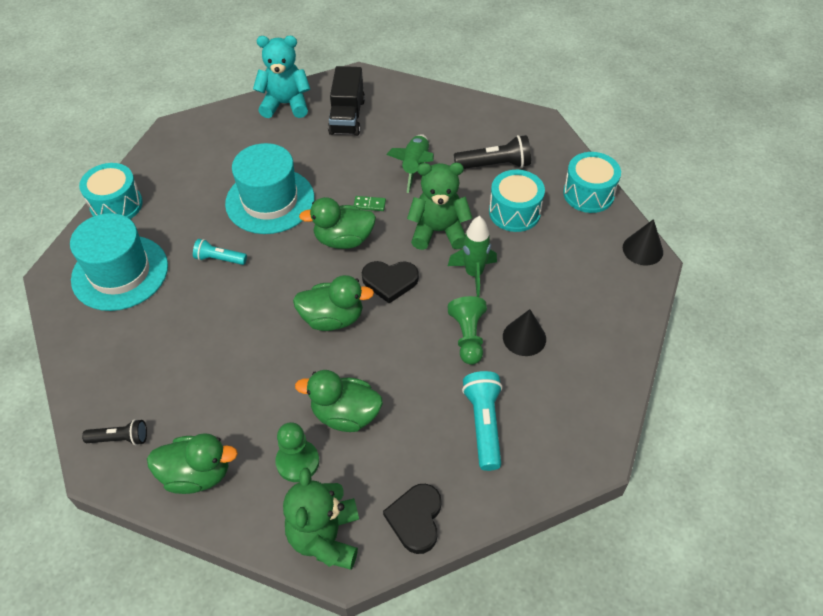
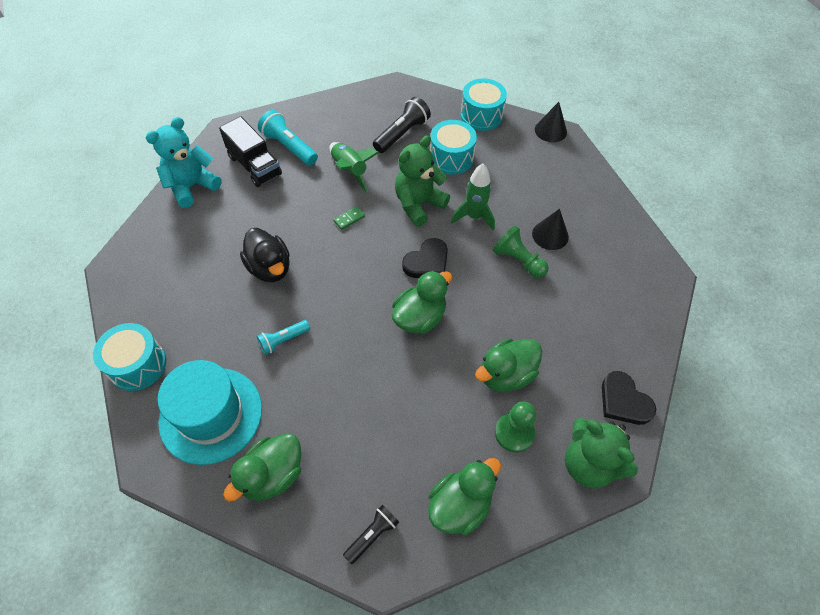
camera: 45 degrees left, 5 degrees up
(270, 201) = (270, 268): turquoise hat -> black duck
(343, 240) = (360, 257): green duck -> green duck (272, 475)
(483, 424) = (591, 308): turquoise flashlight -> turquoise flashlight (289, 147)

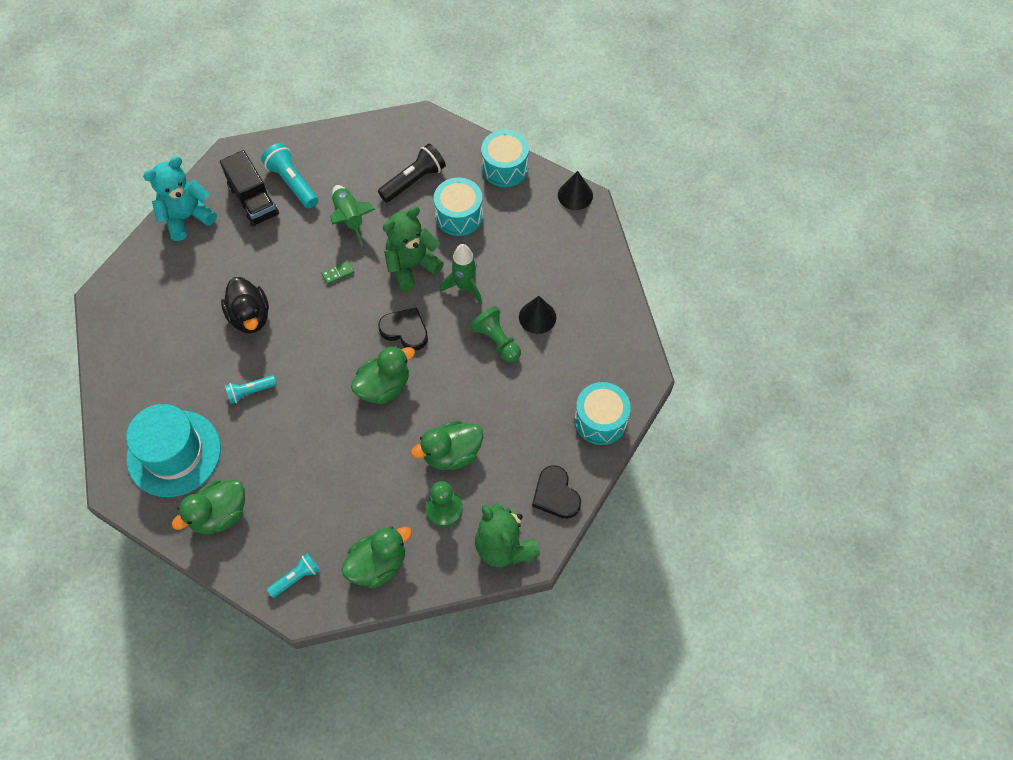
camera: 10 degrees right, 5 degrees up
(137, 365) = (114, 397): turquoise drum -> turquoise drum (600, 420)
(372, 535) = (296, 577): black flashlight -> turquoise flashlight
(427, 262) = (405, 330): black heart -> black heart turned 120 degrees counterclockwise

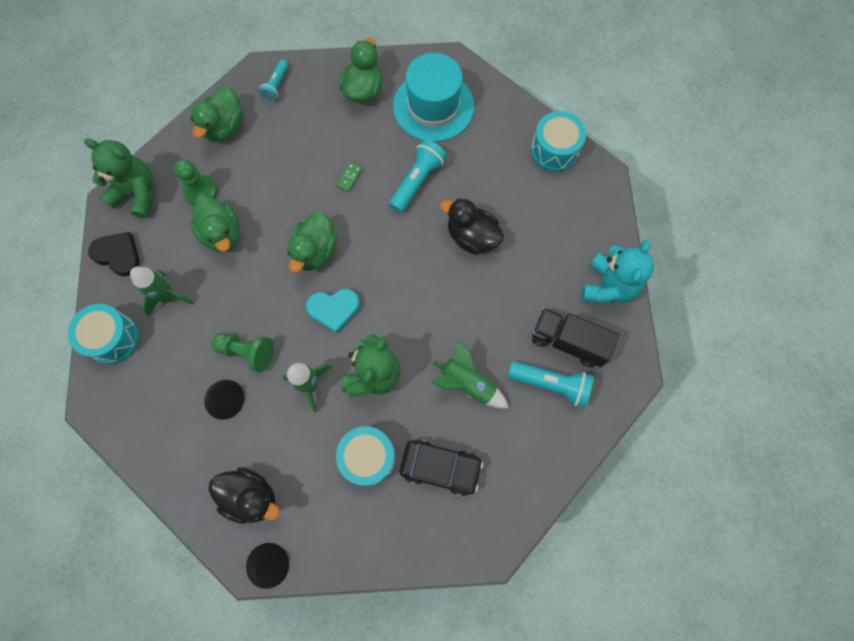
camera: 145 degrees right, 10 degrees up
(250, 392) = (417, 181): turquoise flashlight -> turquoise flashlight, size x1.60
(338, 273) = (433, 322): green domino -> green domino (349, 178)
(405, 330) = (333, 309): black heart -> turquoise heart
(414, 180) = (440, 467): black flashlight -> black car
(452, 454) = (222, 234): green duck -> green duck turned 120 degrees clockwise
(505, 168) = (361, 549): turquoise drum -> turquoise drum (554, 150)
(533, 426) = (168, 297): none -> green rocket
(560, 241) = (251, 496): none -> black duck

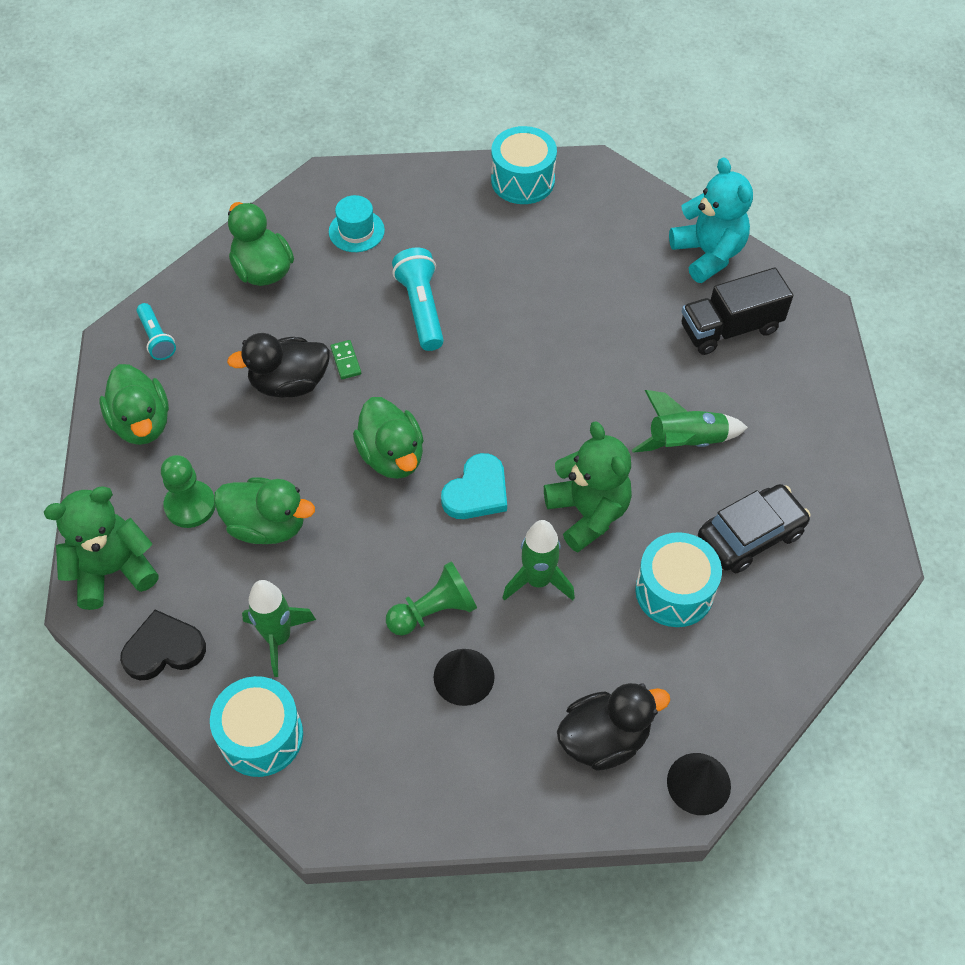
camera: 45 degrees left, 15 degrees down
(433, 106) = (356, 231): turquoise hat -> turquoise hat, size x0.49
(472, 237) = (535, 314): black duck -> black duck (289, 383)
(551, 384) = (759, 376): turquoise flashlight -> none

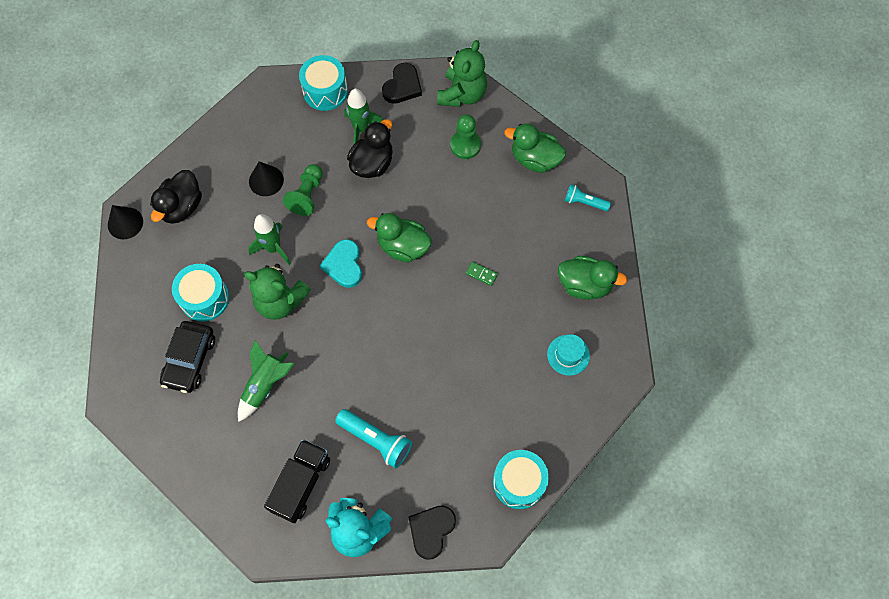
camera: 135 degrees right, 10 degrees up
(267, 525) = (421, 166): green duck -> none
(289, 383) = (494, 238): black duck -> black duck (372, 163)
(421, 308) = (479, 339): turquoise flashlight -> turquoise flashlight (376, 440)
(640, 206) = (431, 530): none -> black heart

